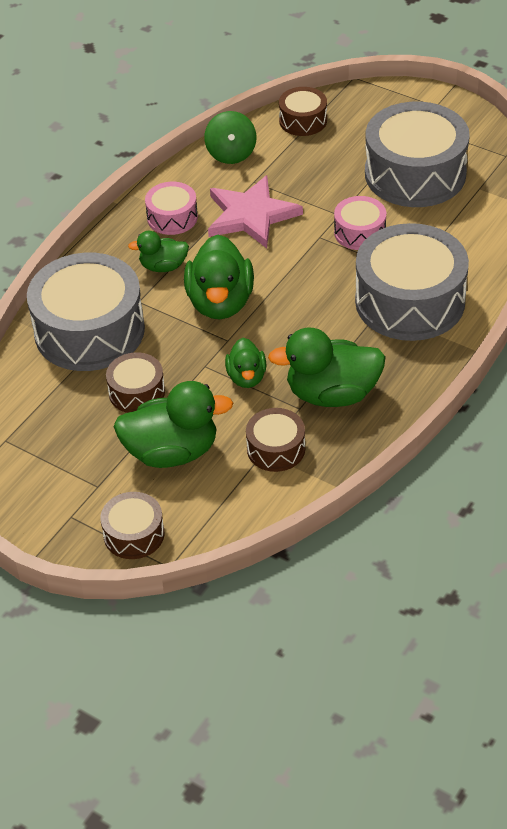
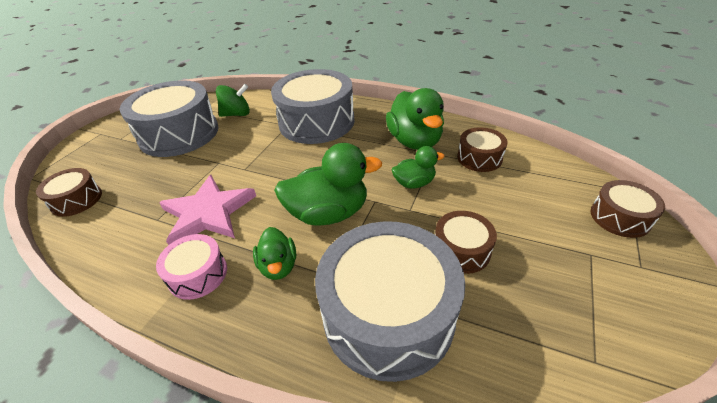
camera: 100 degrees left, 5 degrees down
(172, 452) = (517, 211): green duck -> none
(231, 154) = (104, 243): green spinning top -> green spinning top (237, 114)
(359, 232) = (242, 150): pink drum -> none

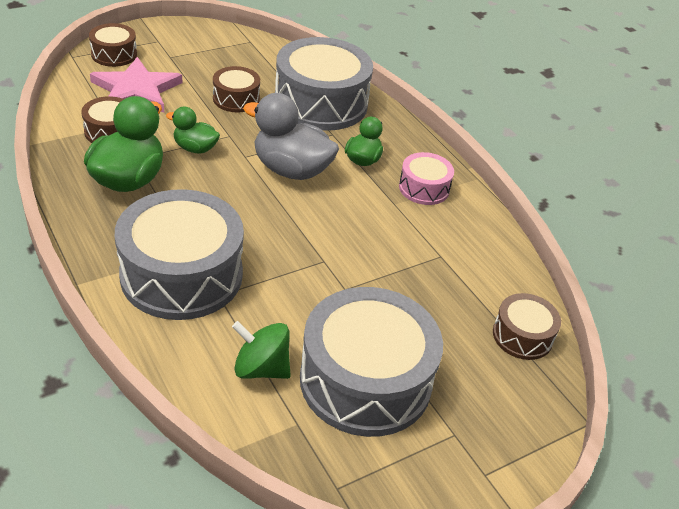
camera: 150 degrees left, 0 degrees up
(208, 213) = (390, 232): pink star -> pink star (136, 90)
(328, 213) = (291, 170): green duck -> grey duck

